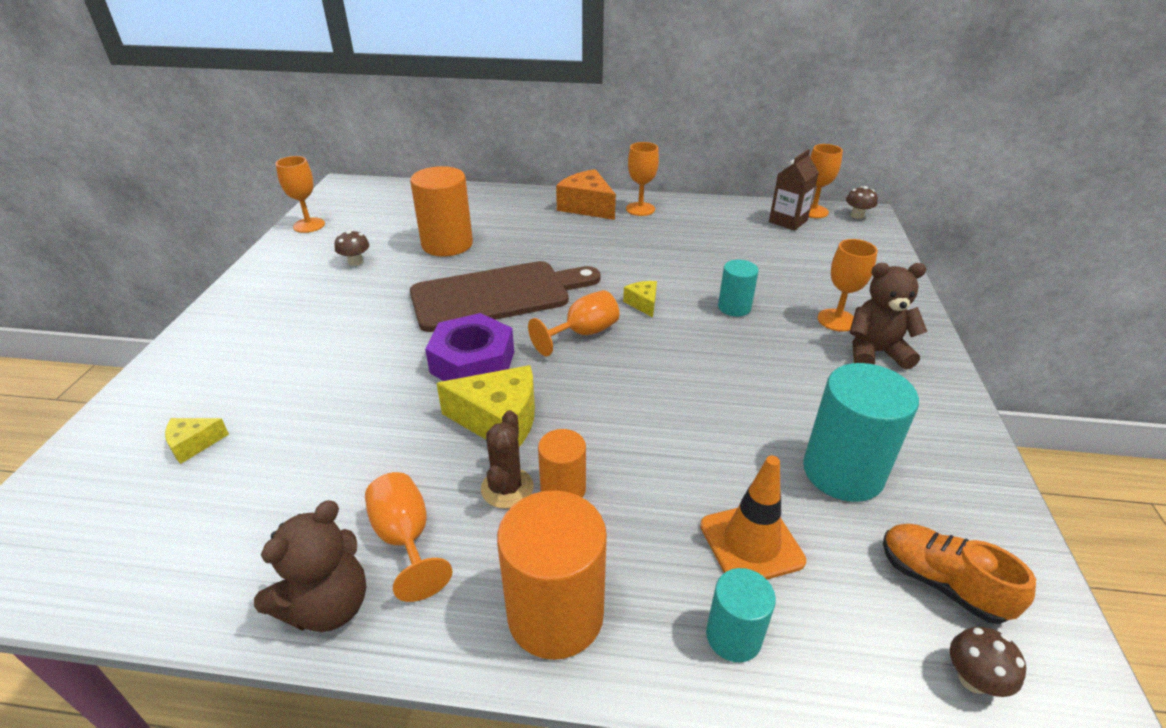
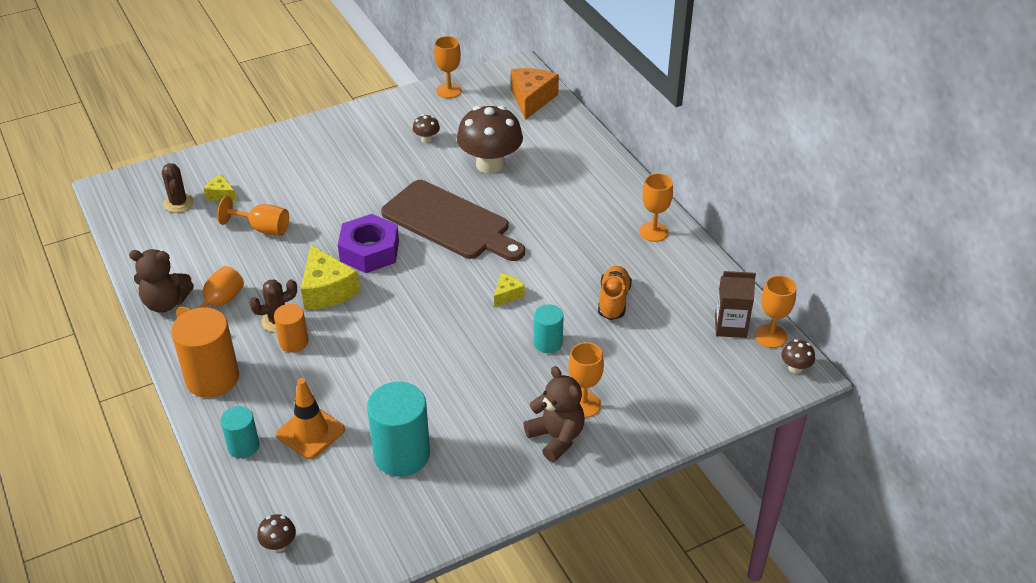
camera: 55 degrees right, 5 degrees up
(140, 496) = (178, 203): none -> brown cactus
(447, 244) = (490, 164): orange cylinder -> brown mushroom
(583, 333) = (443, 283): orange goblet -> orange goblet (262, 228)
(587, 207) = (624, 201): orange cheese -> orange cheese (531, 99)
(941, 583) = (338, 520): orange shoe -> orange shoe (613, 301)

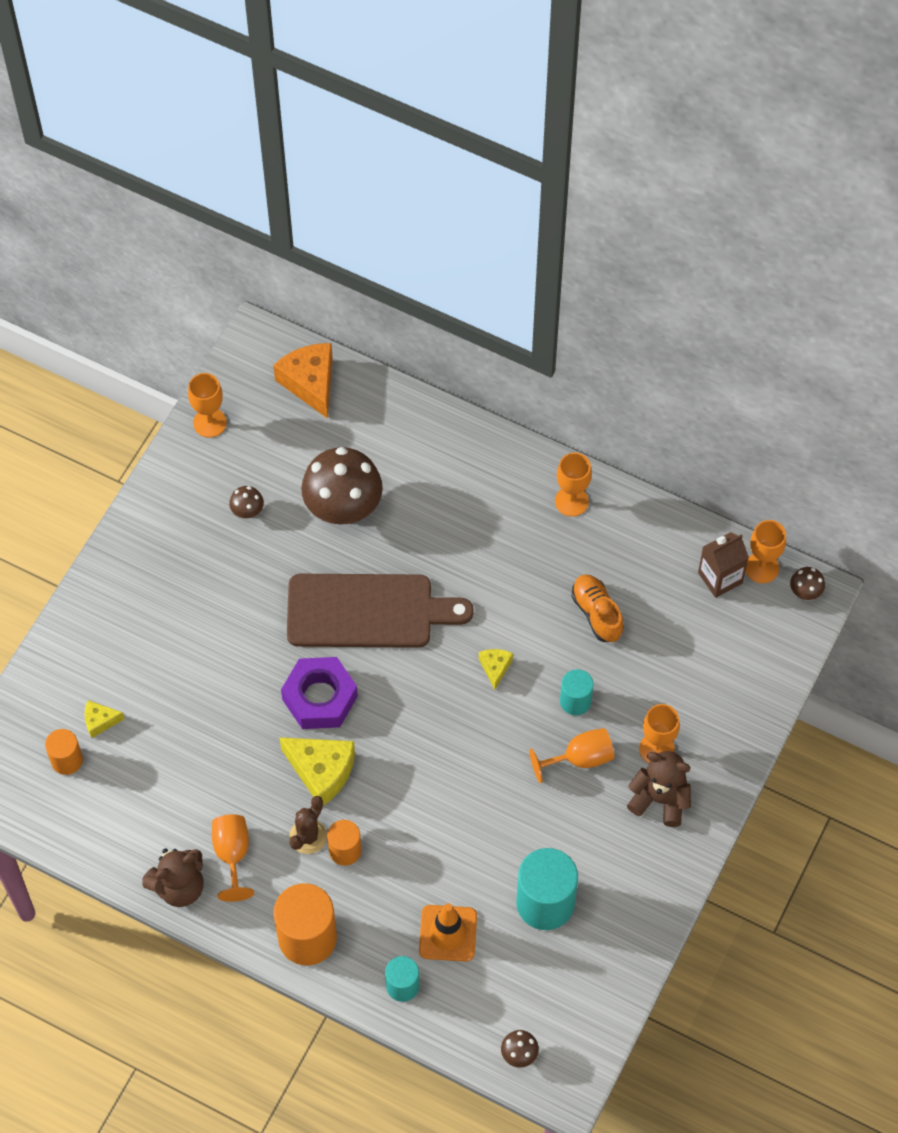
camera: 35 degrees left, 20 degrees up
(178, 203) = (67, 760): brown cactus -> orange cylinder
(262, 228) = (187, 737): orange goblet -> orange goblet (580, 758)

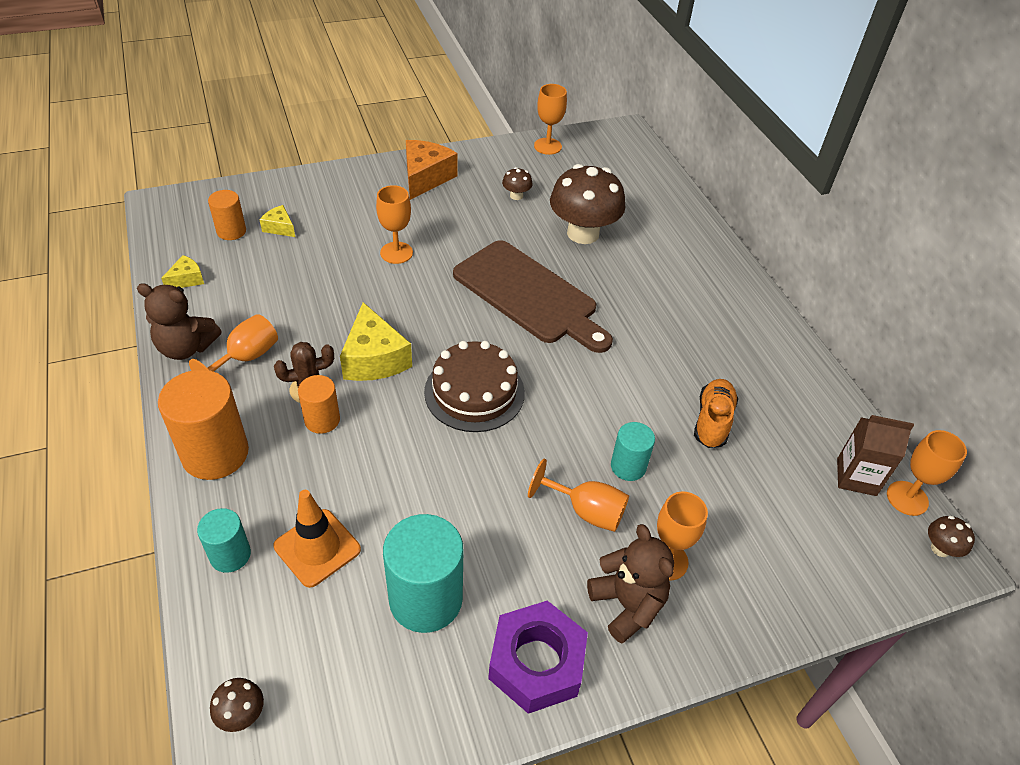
camera: 40 degrees right, 15 degrees down
(310, 383) = (636, 167): orange cheese -> orange cheese (425, 178)
(320, 698) = (432, 317): purple nut -> purple nut (536, 662)
(420, 735) = (474, 392): none -> brown cake
(495, 668) = (585, 395): yellow cheese -> yellow cheese (187, 279)
(571, 501) = (765, 339): orange goblet -> orange goblet (396, 253)

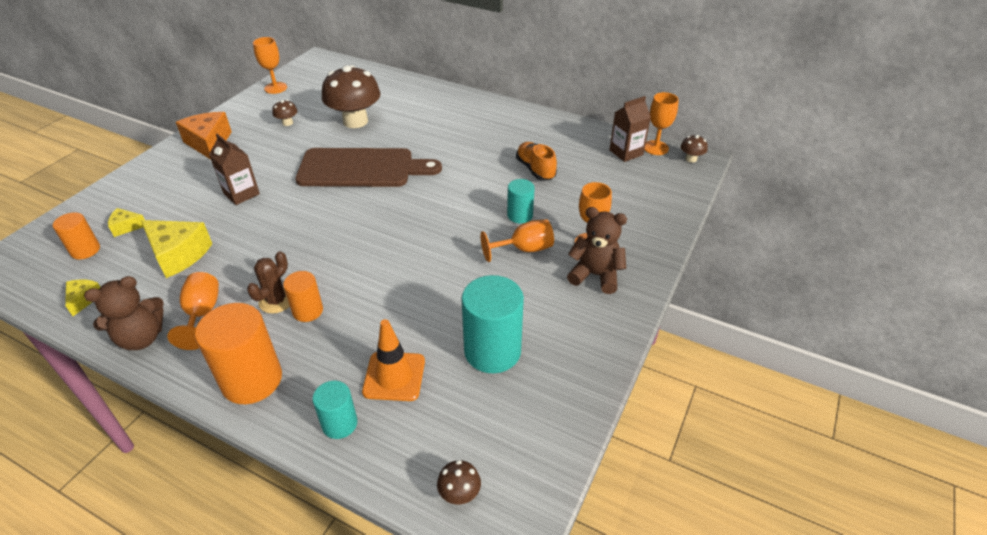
camera: 40 degrees left, 5 degrees down
(374, 359) = (301, 257): yellow cheese -> yellow cheese (178, 254)
(396, 253) = (241, 194): orange goblet -> brown carton
(474, 392) = (390, 235): brown cake -> none
(536, 662) = (586, 333): purple nut -> none

